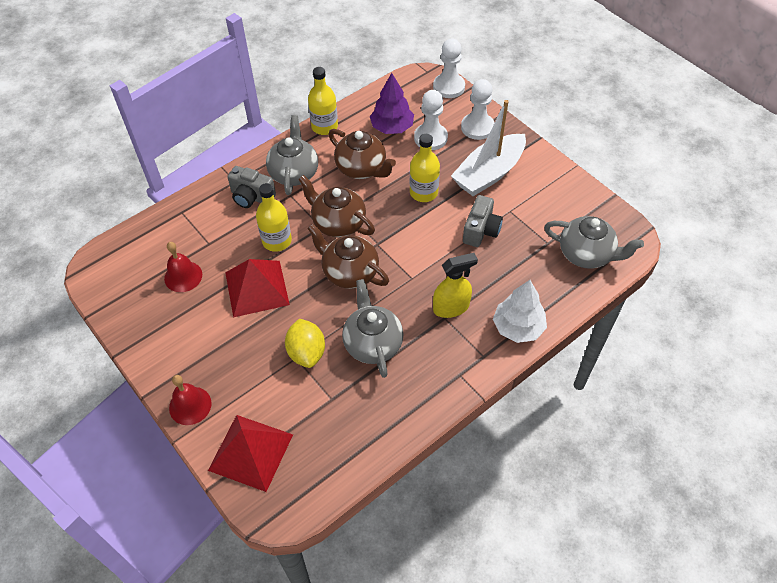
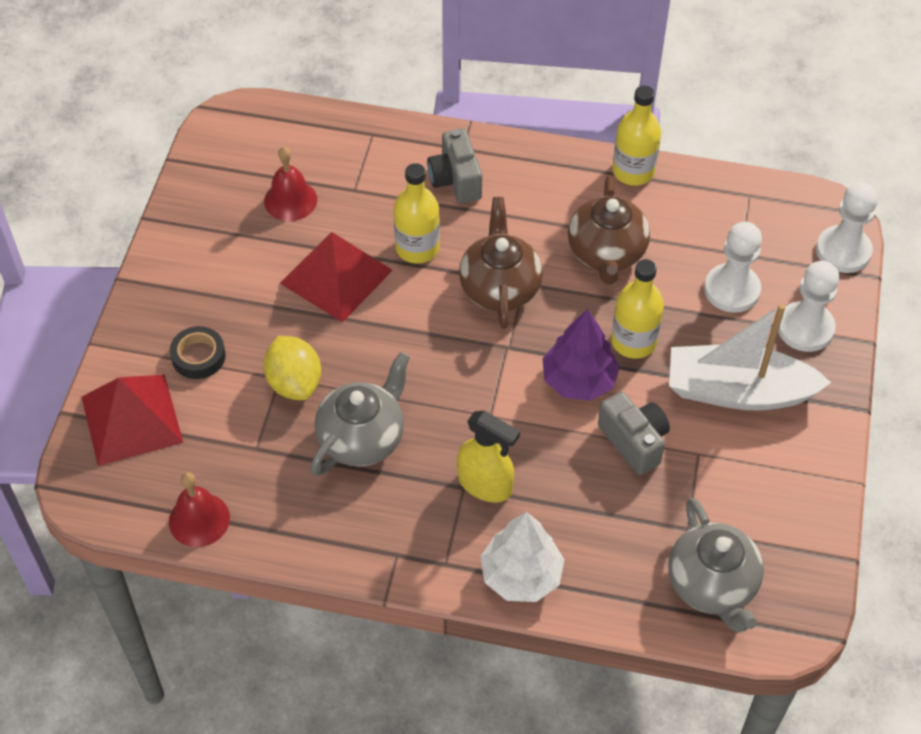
camera: 50 degrees right, 0 degrees up
(190, 405) = (141, 326): red bell -> red bell (199, 519)
(242, 389) = (198, 356): none -> black tape
(294, 173) = (531, 193): grey teapot -> none
(306, 352) = (294, 383): yellow lemon -> yellow lemon turned 60 degrees counterclockwise
(349, 272) = (439, 348): brown teapot -> none
(392, 127) = (705, 239): purple tree -> purple tree (579, 380)
(481, 230) = (634, 441): grey camera -> grey camera turned 105 degrees counterclockwise

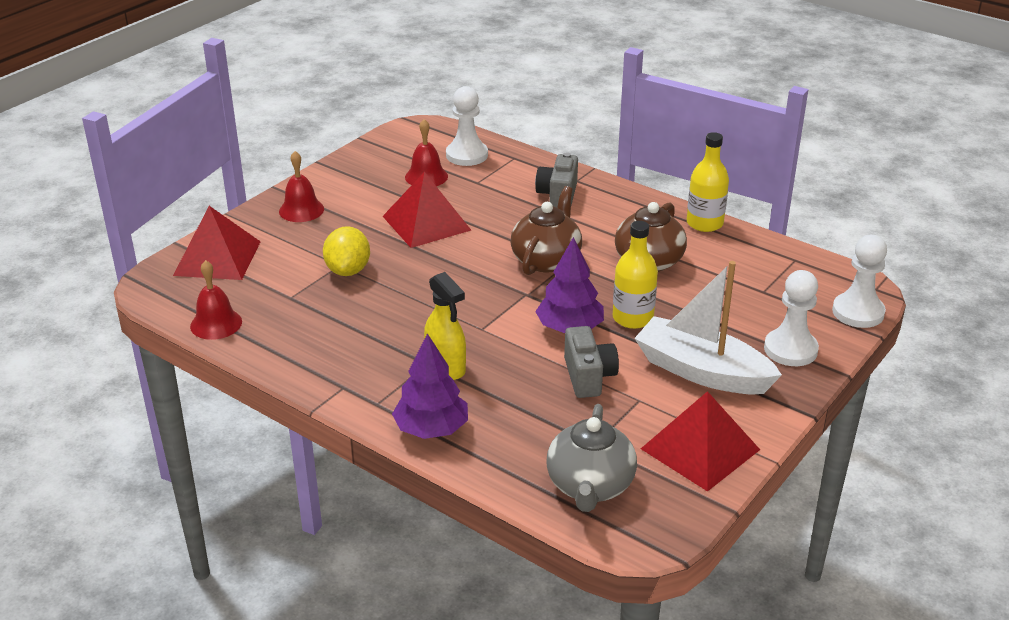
camera: 25 degrees right, 20 degrees down
(179, 306) = (301, 210): none -> red bell
(198, 356) = (292, 238): black tape -> none
(362, 438) = (373, 313): grey teapot -> none
(417, 248) = (499, 223): yellow bottle -> none
(521, 575) = (431, 429): white tree -> purple tree
(732, 290) = (740, 310): white pawn -> white pawn (467, 155)
(787, 495) = (700, 449): none -> red pyramid

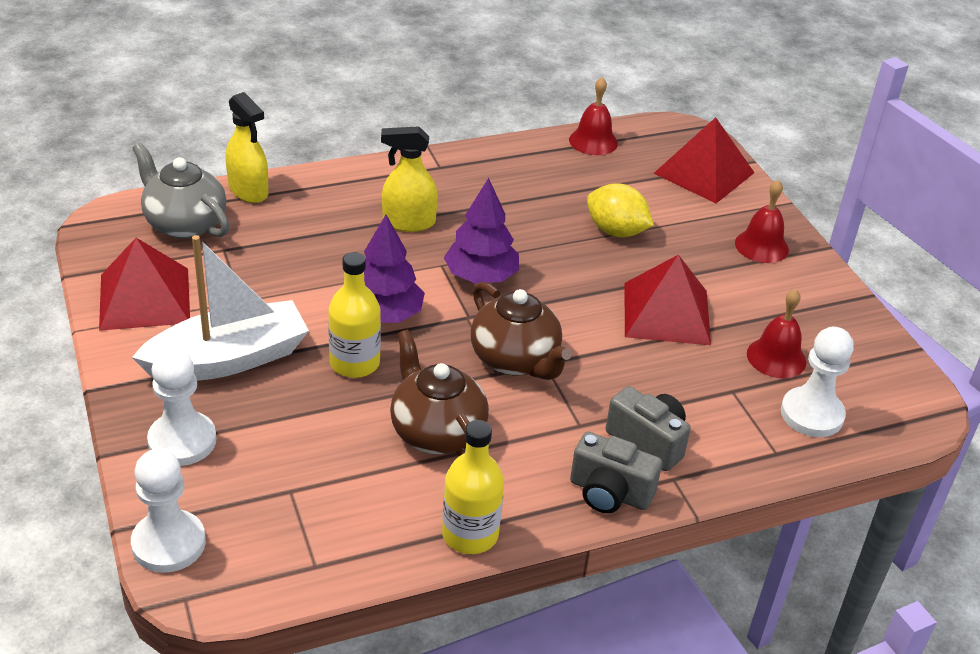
camera: 120 degrees right, 5 degrees up
(431, 429) = (339, 184): purple tree -> purple tree (481, 276)
(501, 476) = (248, 191): none -> yellow spray bottle
(588, 377) = (304, 289): grey camera -> grey camera (609, 493)

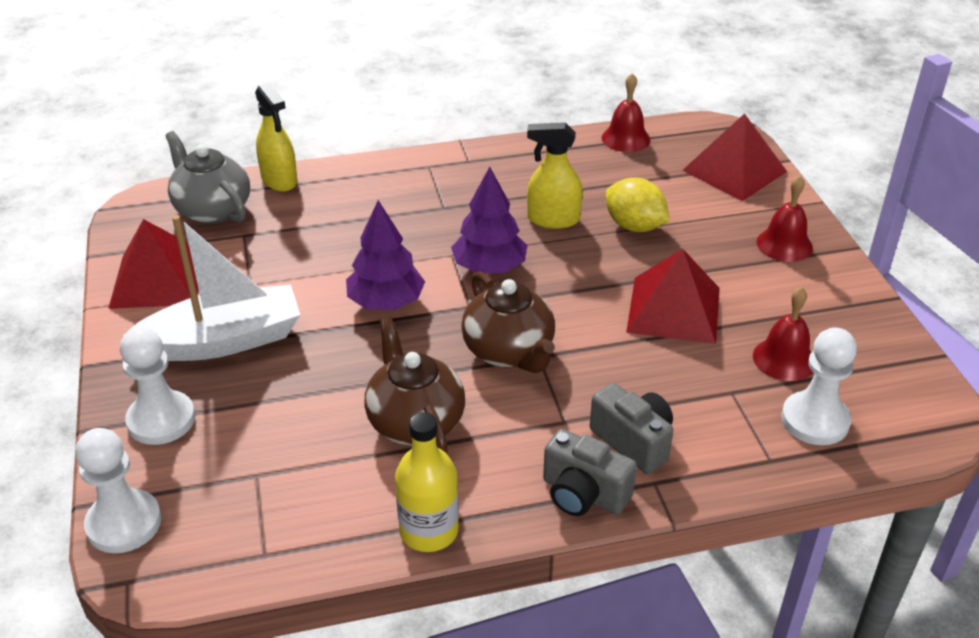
camera: 10 degrees right, 0 degrees up
(354, 363) = (347, 349): yellow bottle -> none
(408, 222) = (427, 213): yellow spray bottle -> yellow spray bottle (553, 219)

